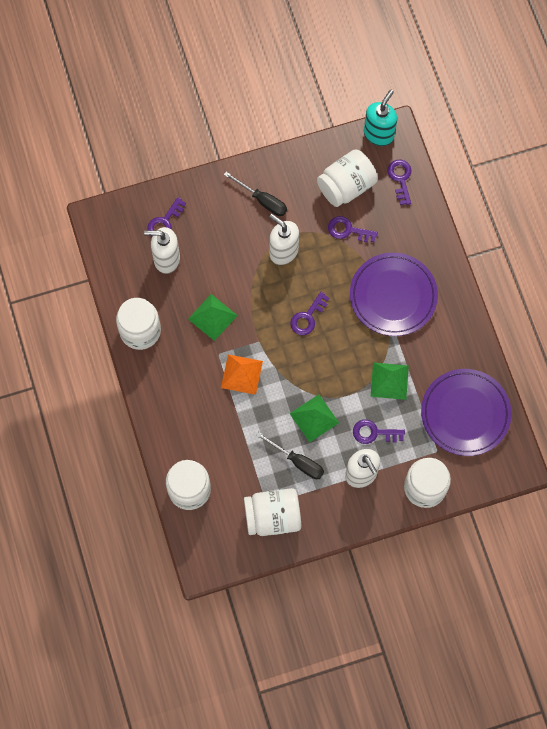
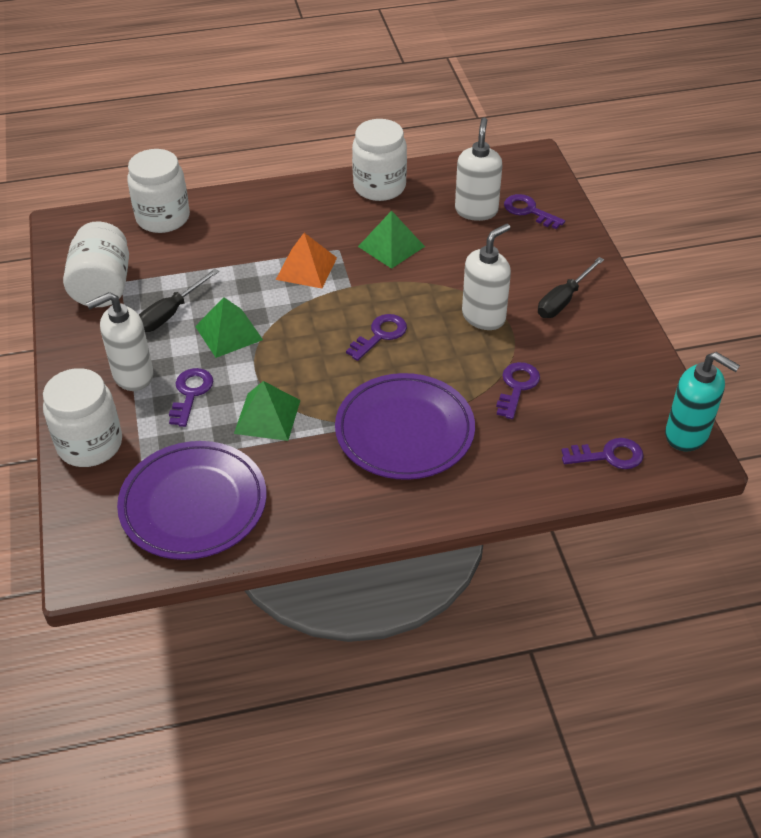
camera: 95 degrees right, 25 degrees down
(307, 317) = (380, 335): purple key -> purple key turned 90 degrees clockwise
(346, 186) = (591, 390): white jar -> none

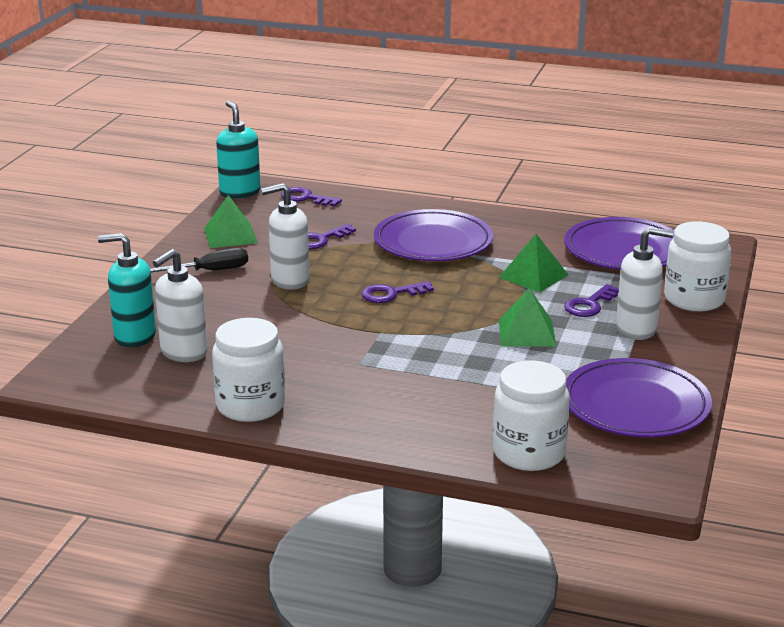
camera: 150 degrees left, 20 degrees down
(103, 286) = (635, 405): white jar -> purple plate
(170, 313) = (574, 362): black screwdriver -> none
(306, 268) = (409, 358): orange pyramid -> none
(391, 246) = (306, 350): green pyramid -> green pyramid (230, 235)
(529, 211) = (134, 337): purple key -> turquoise soap dispenser

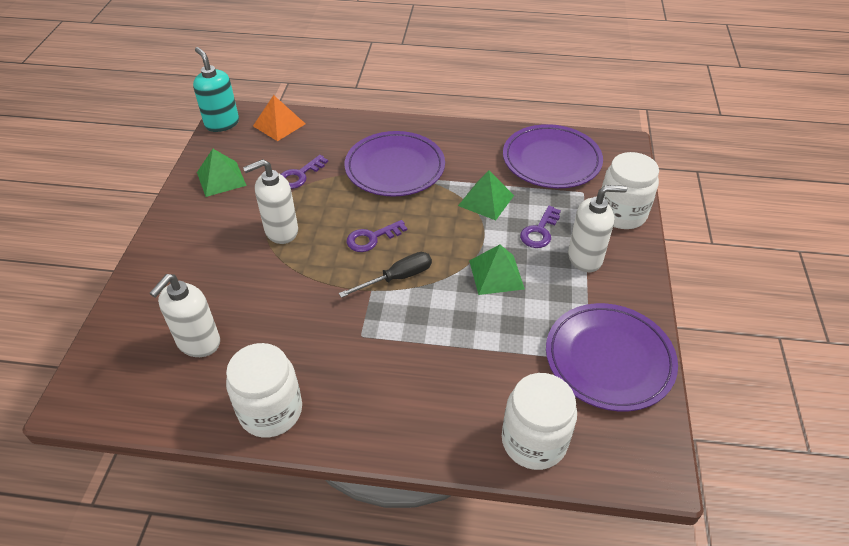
camera: 10 degrees left, 20 degrees up
(134, 337) = (150, 326): turquoise soap dispenser -> none
(209, 271) = (208, 227): black screwdriver -> black screwdriver (397, 278)
(306, 198) = (279, 125): purple key -> orange pyramid

